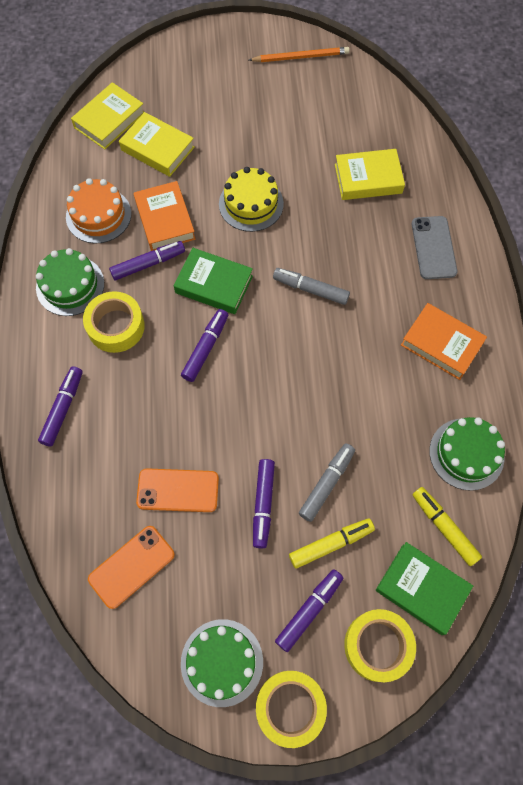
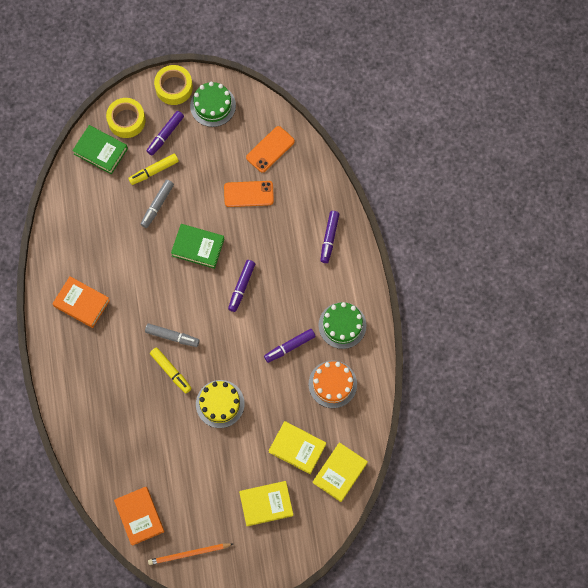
camera: 175 degrees right, 5 degrees up
(116, 326) = (304, 297): yellow tape -> none
(165, 220) = (282, 384): orange book -> orange book (139, 516)
(214, 284) = (241, 335): green book -> green book (198, 247)
(263, 504) = (196, 190): purple marker -> none
(368, 179) = (131, 434): yellow book -> yellow book (266, 504)
(433, 248) = (84, 378): grey phone -> none
(444, 527) = (86, 186): yellow marker -> yellow marker (171, 371)
(466, 454) = (69, 231): green cake -> none

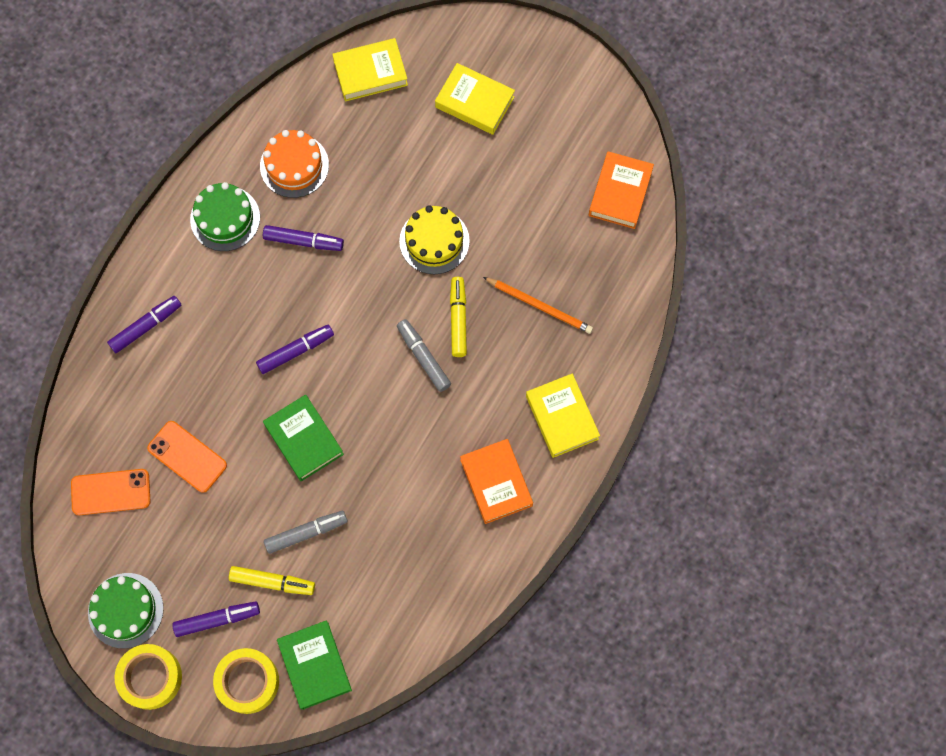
camera: 140 degrees left, 0 degrees up
(189, 554) = (598, 116): orange pencil -> orange pencil (539, 306)
(297, 448) = (392, 131): yellow book -> yellow book (562, 417)

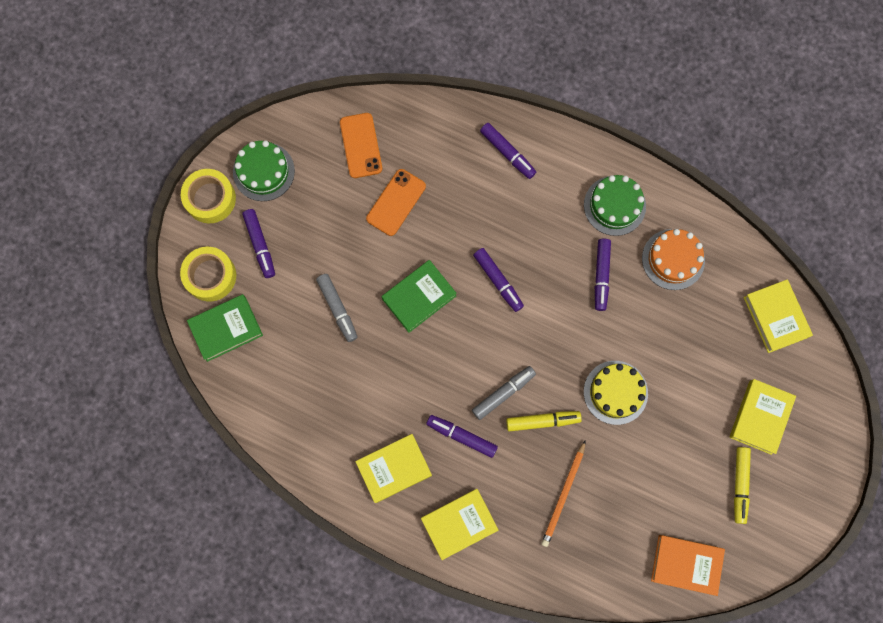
camera: 85 degrees right, 5 degrees up
(272, 582) = (294, 286): yellow marker -> yellow marker (740, 485)
(466, 406) = (461, 436): none -> purple marker
(496, 482) = (394, 468): orange book -> yellow book

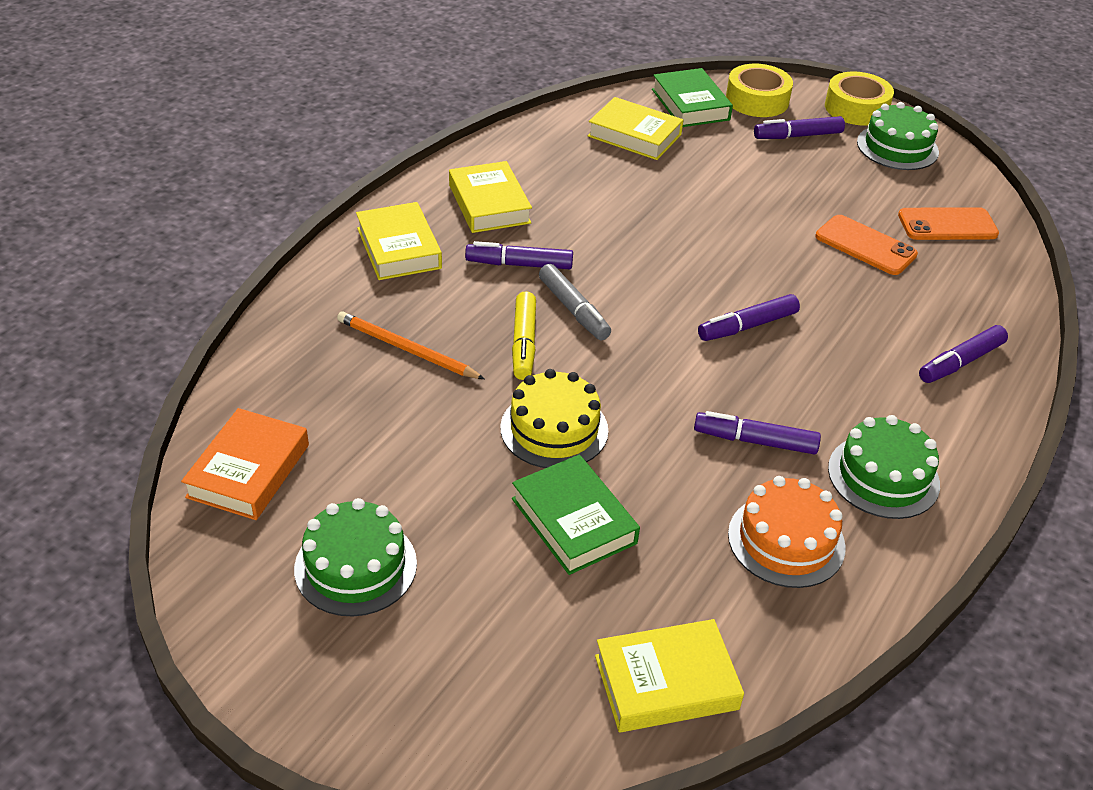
camera: 95 degrees right, 35 degrees down
(337, 309) = (711, 183): grey marker -> none
(419, 297) = (724, 250): green book -> green book (573, 521)
(461, 436) = (519, 264): purple marker -> purple marker turned 120 degrees counterclockwise
(740, 485) = (355, 566): yellow marker -> green cake
(760, 417) = (471, 619): yellow book -> yellow book (634, 135)

